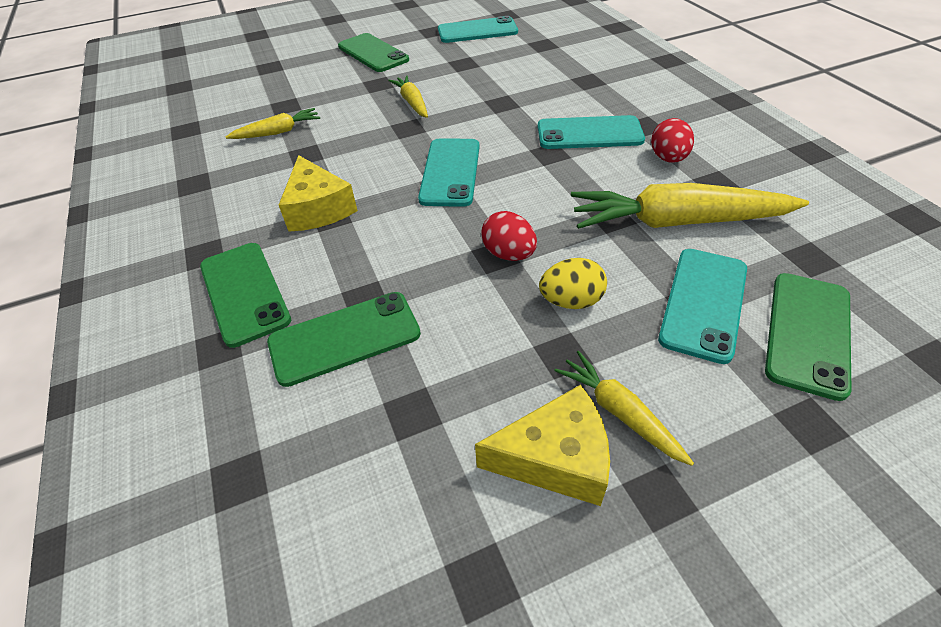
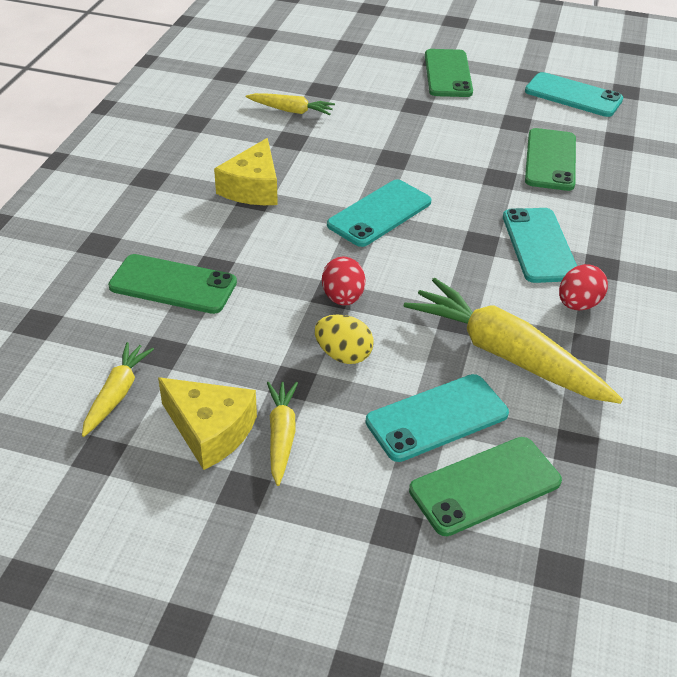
camera: 35 degrees right, 5 degrees down
(244, 292) = (146, 219): green phone -> green phone (550, 160)
(412, 103) = (424, 138): yellow carrot -> yellow carrot (117, 394)
(589, 133) = (539, 245): turquoise phone -> turquoise phone turned 45 degrees clockwise

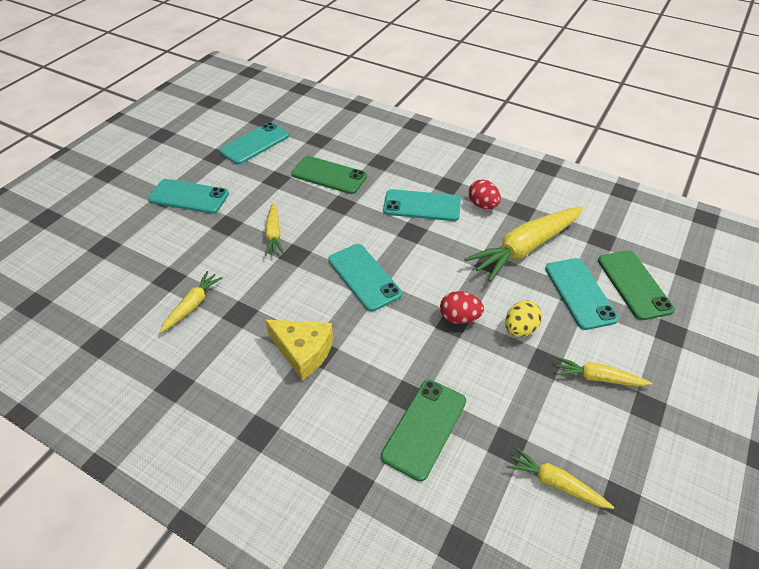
camera: 75 degrees left, 5 degrees up
(210, 430) = (594, 421): yellow cheese -> none
(418, 138) = (274, 234): none -> yellow carrot
(448, 74) = (189, 197): green phone -> turquoise phone

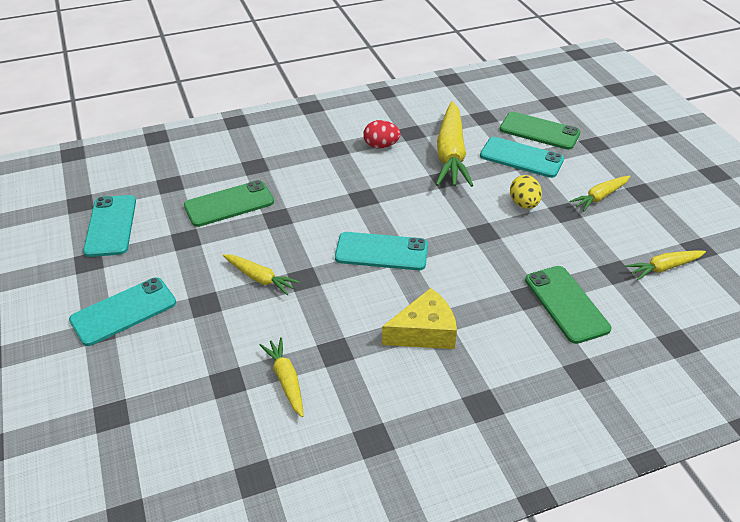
camera: 50 degrees left, 5 degrees down
(422, 206) = (340, 175): turquoise phone -> none
(459, 318) = (482, 226): red egg -> none

